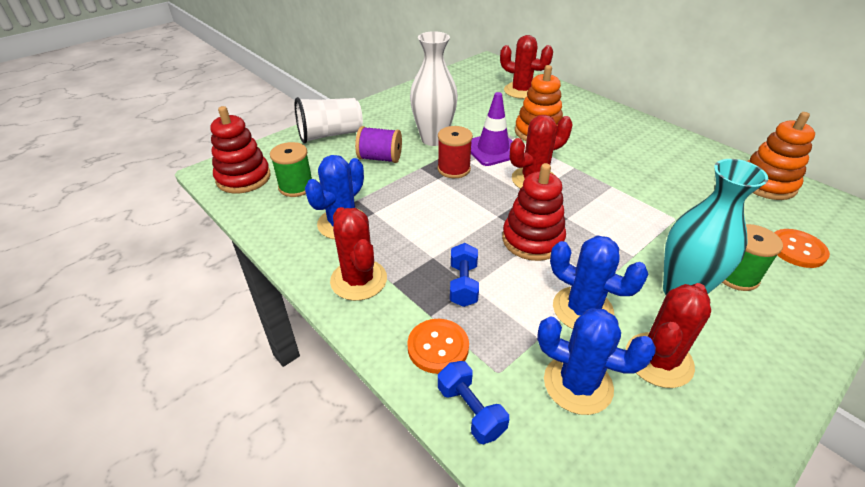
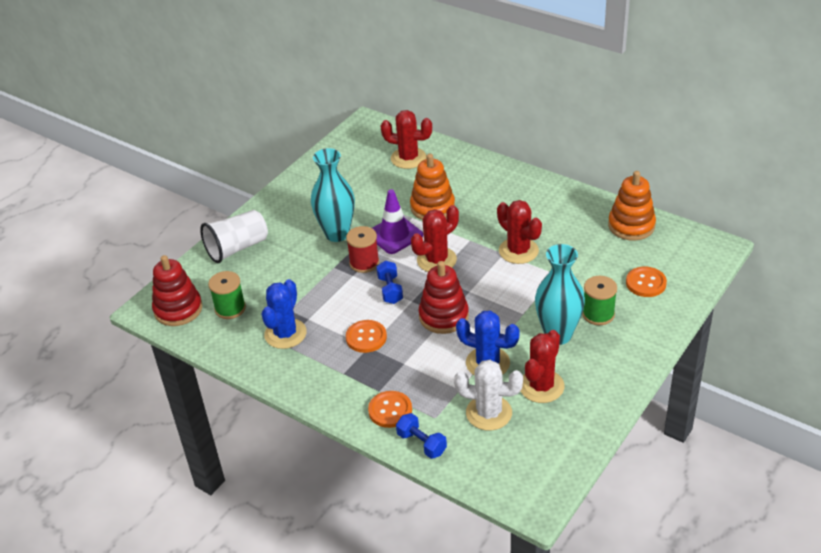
camera: 10 degrees left, 0 degrees up
(358, 280) = (316, 376): red cactus -> red cactus (518, 251)
(380, 158) = (294, 264): purple spool -> none
(433, 139) = (337, 234): white vase -> turquoise vase
(433, 246) = (366, 337): none -> orange button
(463, 284) = (397, 363): blue dumbbell -> blue dumbbell (390, 290)
(578, 384) = (489, 413): blue cactus -> white cactus

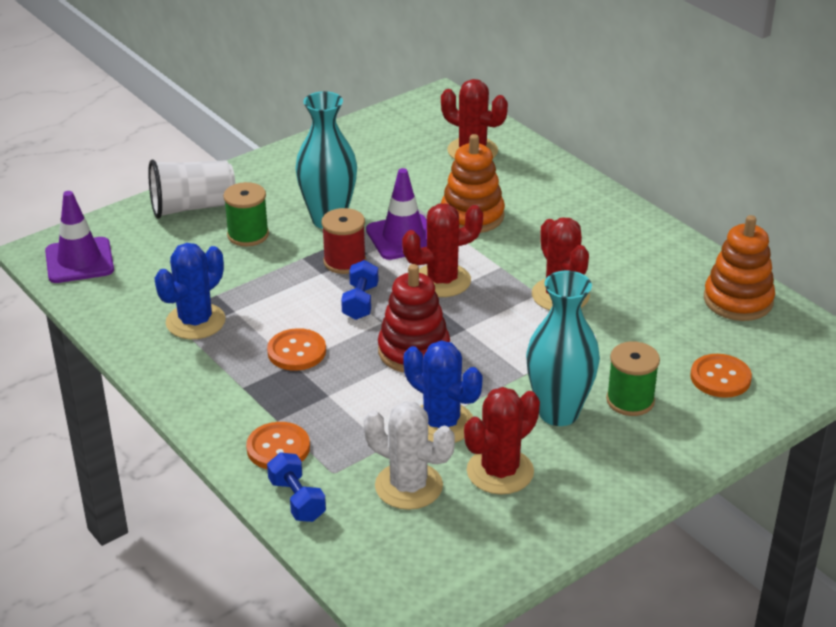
camera: 15 degrees right, 5 degrees down
(178, 309) = (79, 261): red stacking toy -> purple traffic cone
(230, 308) = (144, 275): green spool -> green spool (248, 235)

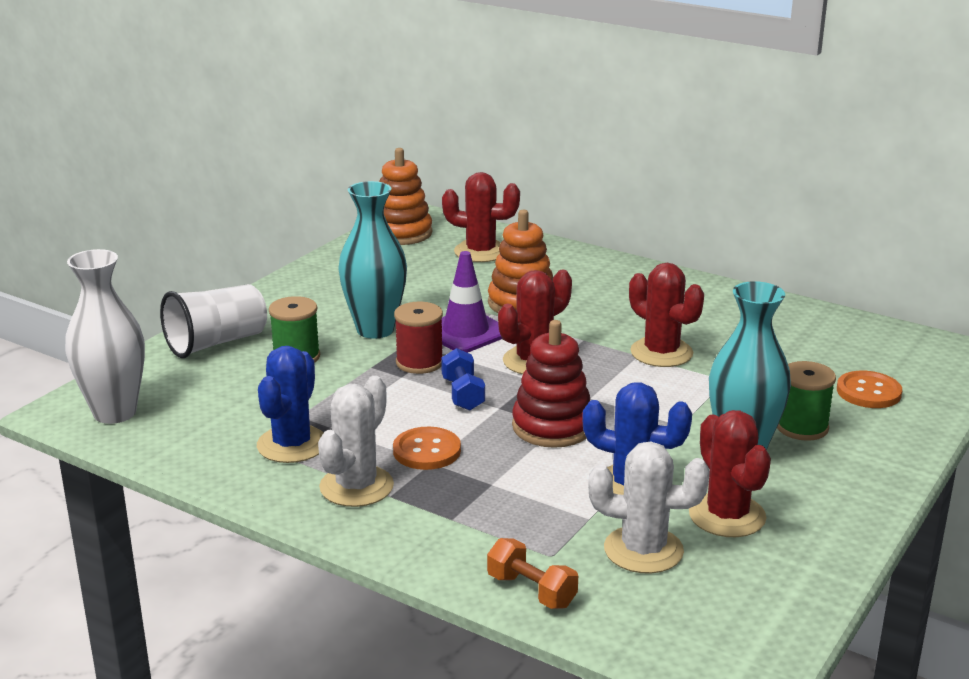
camera: 20 degrees left, 10 degrees down
(79, 261) = (115, 413): purple traffic cone -> white vase
(222, 373) = (356, 486): none -> white cactus
(278, 448) = (473, 545): orange button -> none
(297, 500) = (531, 591): blue dumbbell -> orange dumbbell
(500, 471) = (727, 516): red cactus -> red cactus turned 45 degrees counterclockwise
(738, 300) = (829, 328): orange stacking toy -> orange stacking toy (401, 233)

